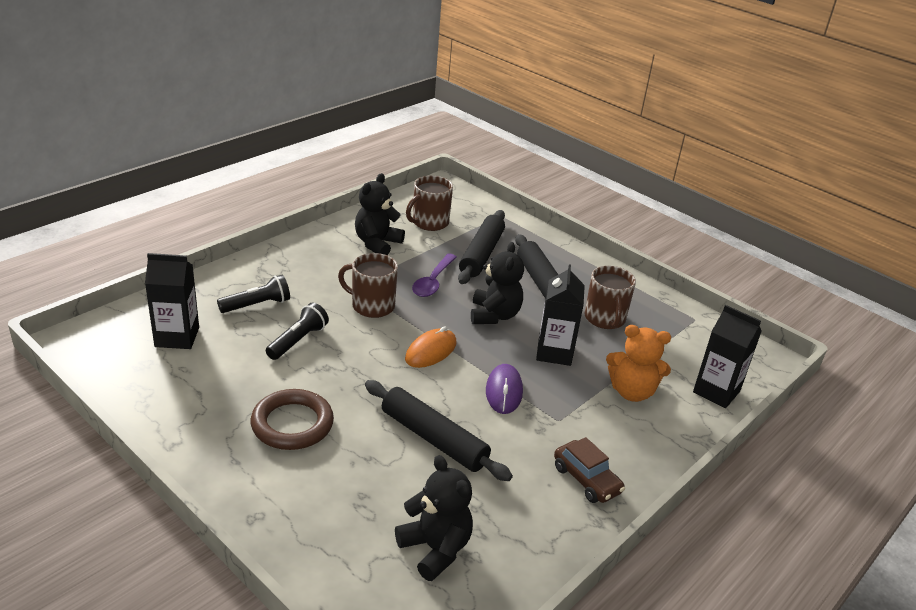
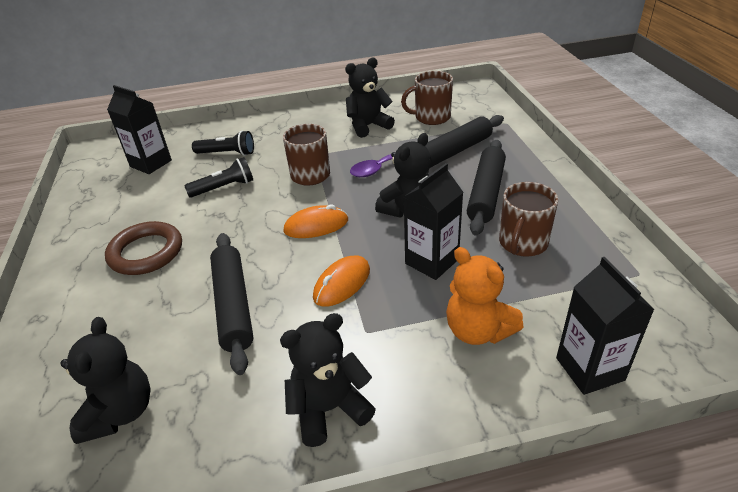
camera: 40 degrees right, 5 degrees up
(503, 391) = (342, 283): purple mouse -> orange mouse
(586, 479) = (329, 409): brown car -> black teddy bear

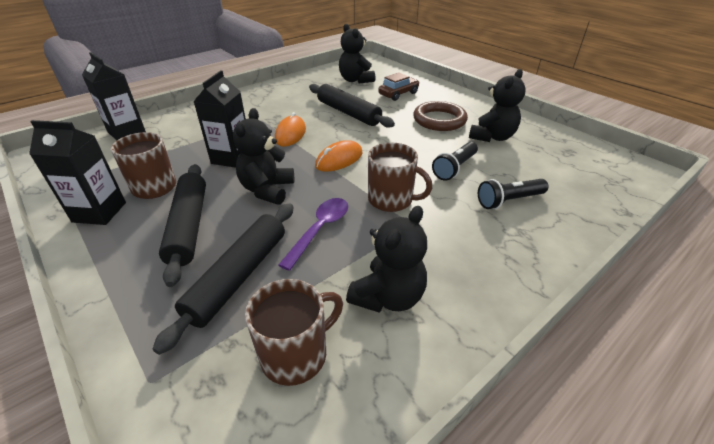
camera: 150 degrees right, 0 degrees up
(113, 331) = (398, 94): none -> brown car
(151, 163) = (560, 171): black carton -> black carton (99, 212)
(329, 409) = (264, 97): black teddy bear -> black teddy bear (492, 137)
(478, 331) = (193, 133): orange teddy bear -> none

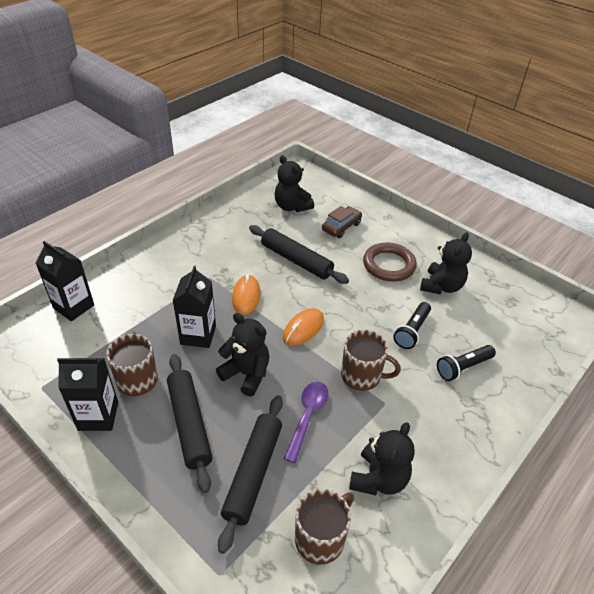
camera: 10 degrees left, 5 degrees up
(267, 190) = (246, 374): black teddy bear -> black teddy bear turned 120 degrees clockwise

